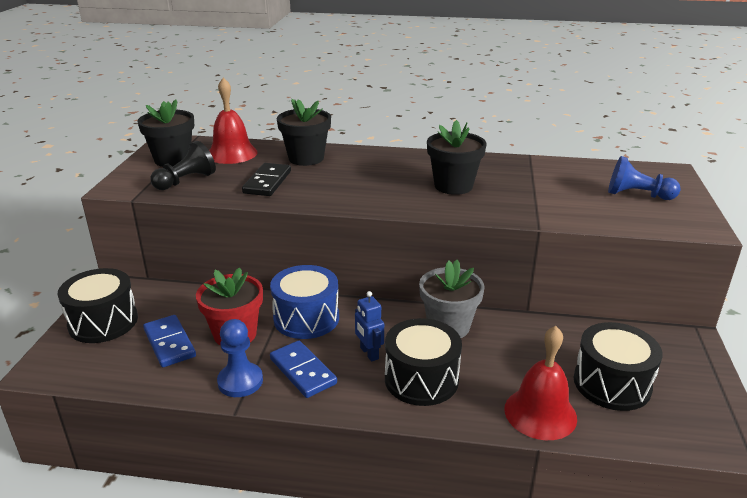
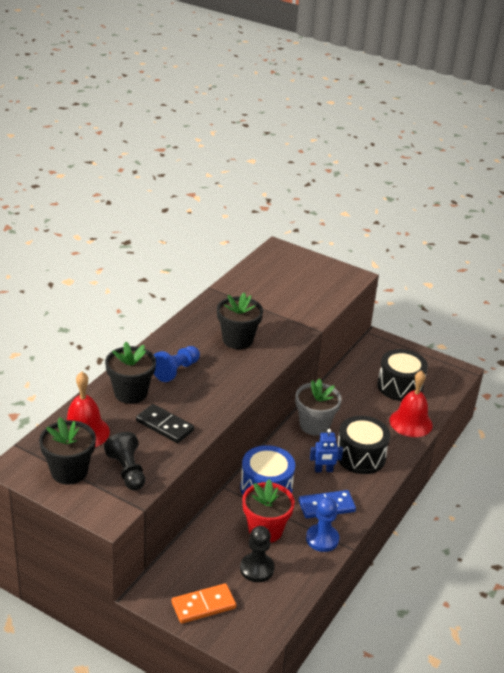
camera: 70 degrees left, 5 degrees up
(103, 322) = (203, 605): black drum -> orange domino
(169, 343) = (257, 569): blue domino -> black pawn
(637, 195) = (302, 276): blue pawn -> blue pawn (176, 371)

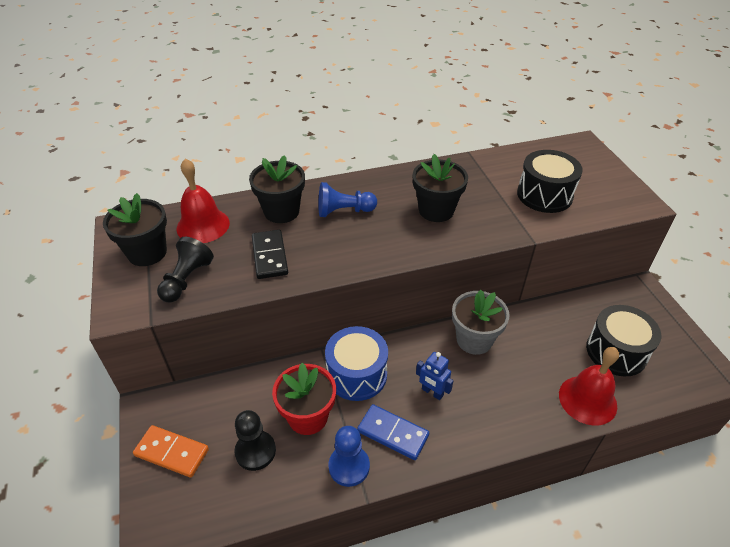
camera: 45 degrees right, 10 degrees up
(360, 456) = (488, 402): black drum -> black drum (544, 195)

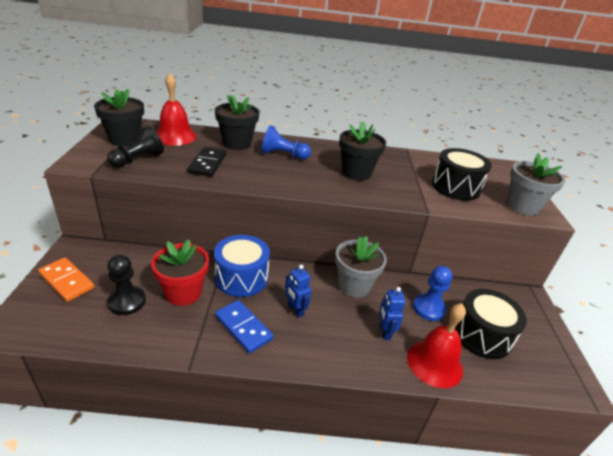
camera: 15 degrees right, 10 degrees down
(349, 466) = (191, 338): blue pawn -> blue pawn (429, 308)
(528, 383) = (384, 332): none -> blue robot
(618, 199) = (522, 206): none -> grey flower pot

